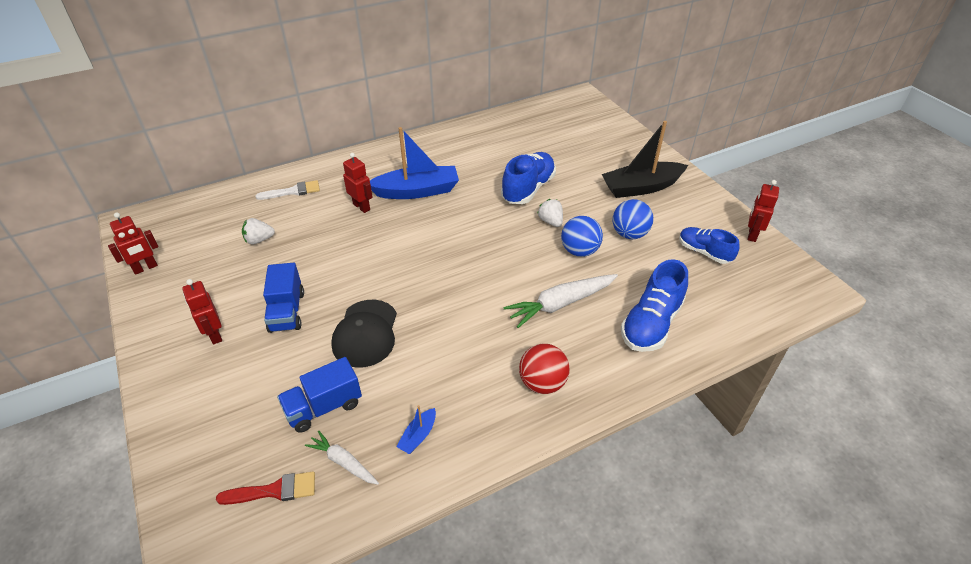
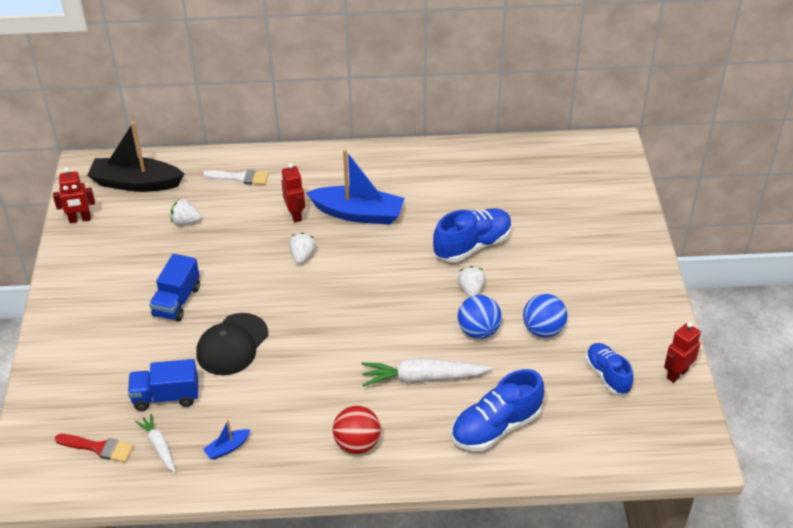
camera: 25 degrees right, 0 degrees up
(214, 335) = (109, 302): red robot -> none
(388, 237) = (302, 256): none -> white strawberry
(641, 187) = (596, 281): black boat -> black boat (136, 183)

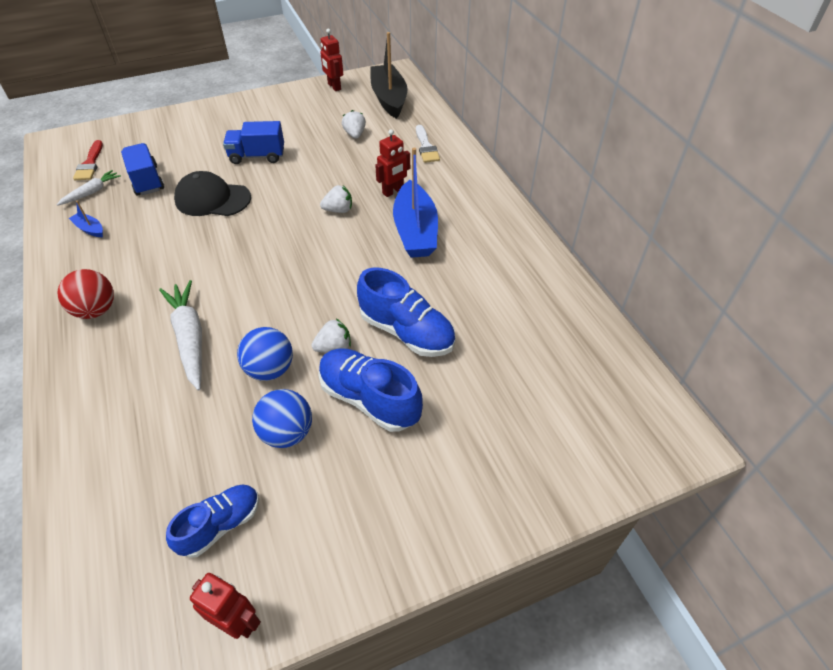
camera: 70 degrees right, 5 degrees up
(496, 427) = (122, 420): blue shoe -> blue shoe (369, 399)

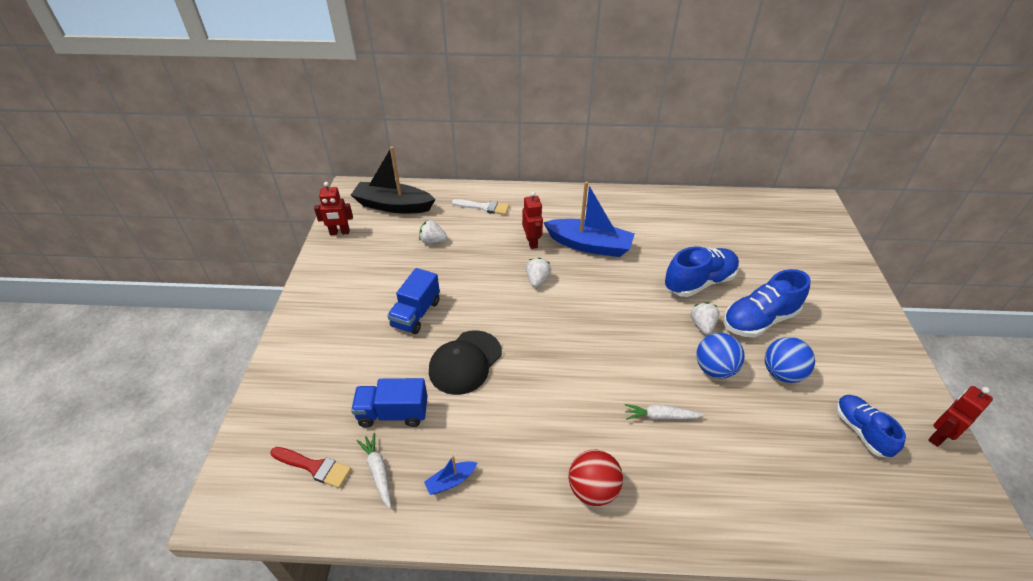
camera: 65 degrees left, 5 degrees down
(190, 338) = (661, 416): white carrot -> white carrot, size x0.58

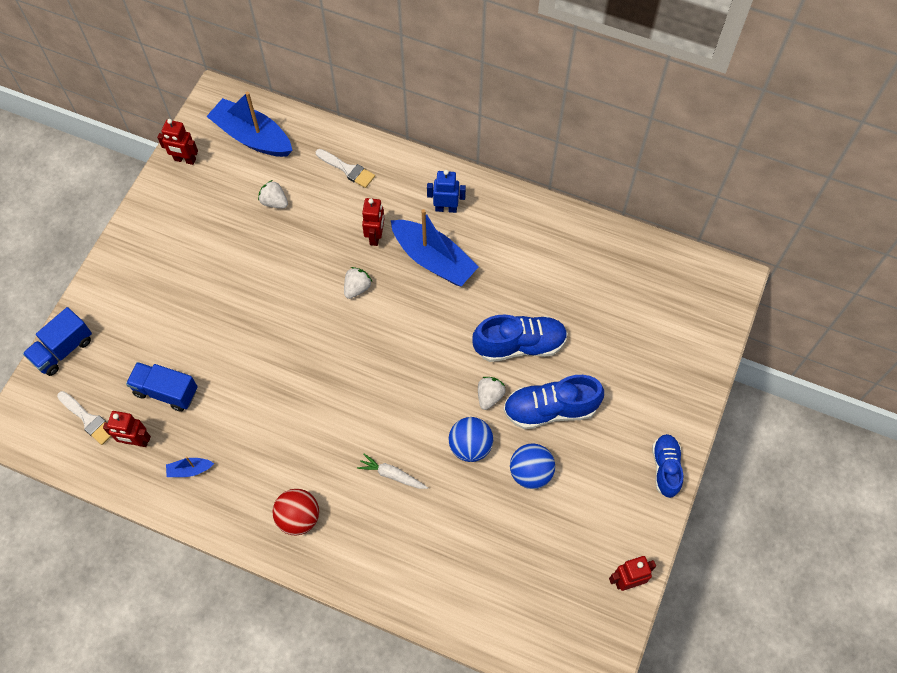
camera: 20 degrees right, 20 degrees up
(314, 467) = (88, 419): red brush -> white brush
(378, 472) = (136, 441): white carrot -> red robot
(393, 205) = (252, 137): black boat -> blue boat
(416, 314) = (223, 291): blue truck -> blue truck (63, 350)
(465, 362) = (247, 361): black cap -> none
(577, 212) = (446, 208): none -> blue robot
(861, 431) = (561, 551): blue shoe -> blue shoe (665, 468)

